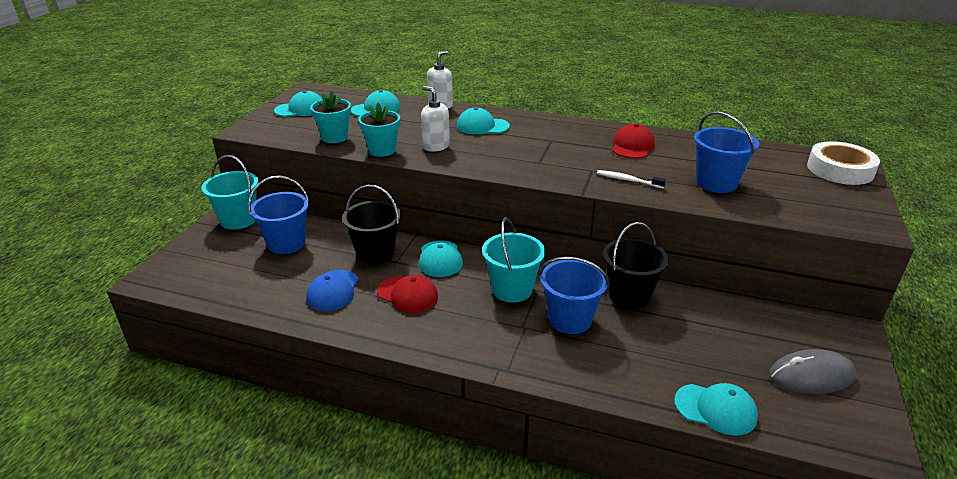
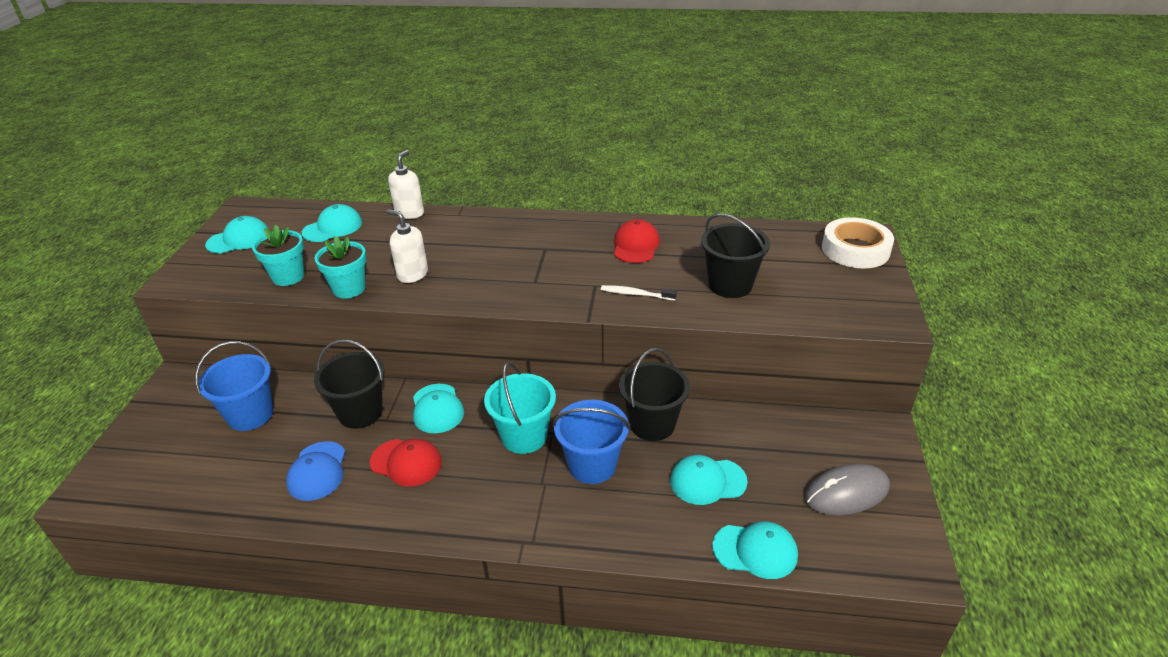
camera: 10 degrees left, 5 degrees up
(238, 220) = (184, 390): turquoise bucket -> none
(482, 126) = (463, 238): turquoise cap -> turquoise cap (707, 481)
(716, 183) = (730, 285): blue bucket -> black bucket

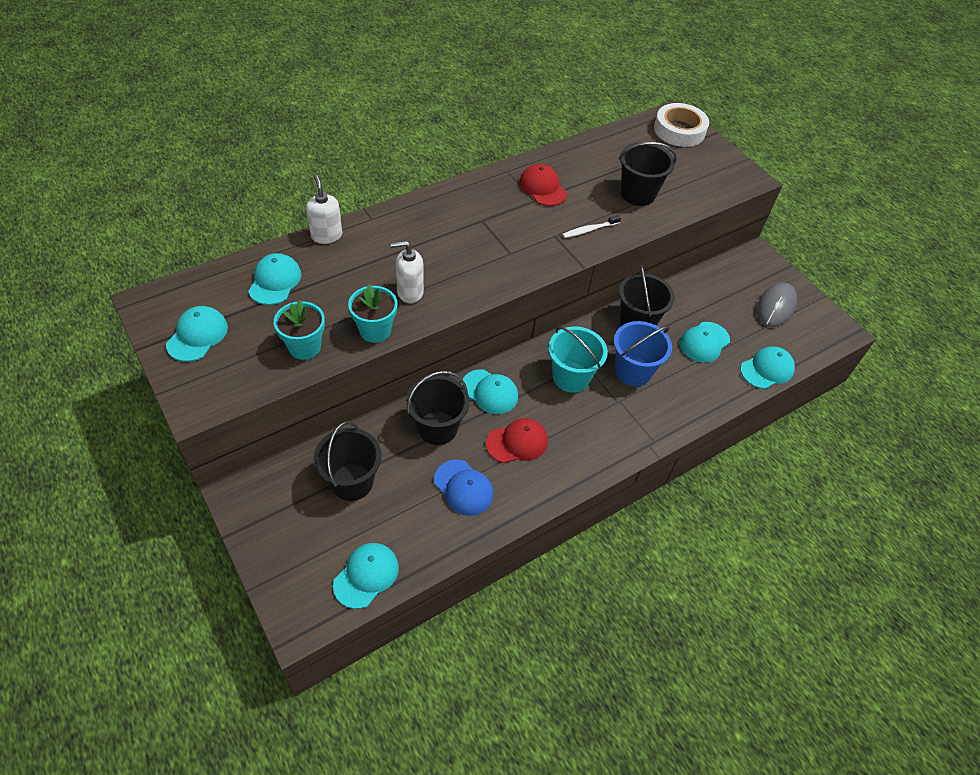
camera: 45 degrees left, 15 degrees up
(166, 489) = (366, 575): none -> turquoise cap
(250, 415) = (352, 482): blue bucket -> black bucket

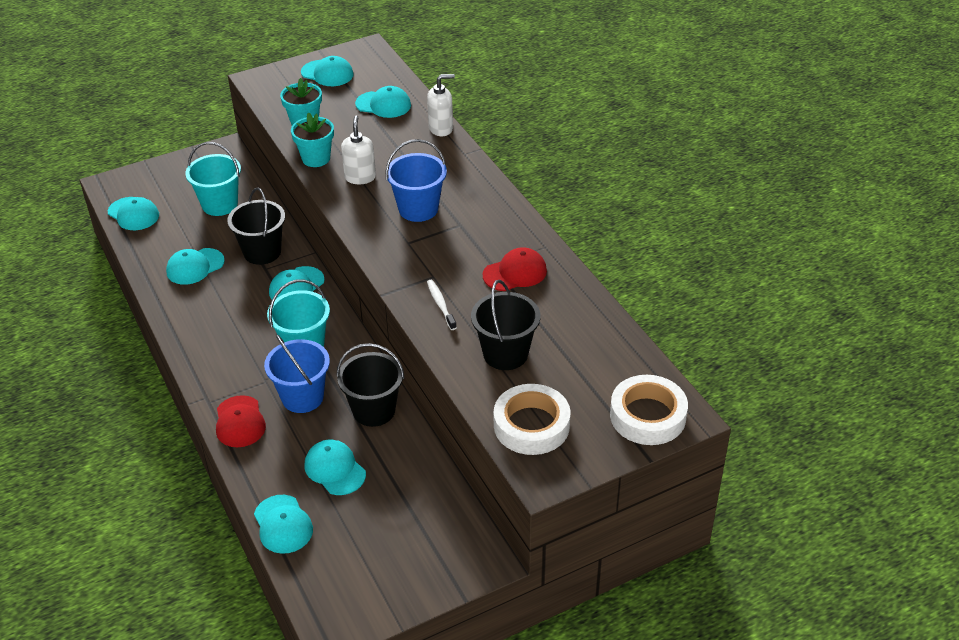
camera: 100 degrees right, 10 degrees down
(352, 482) = (220, 204): black bucket -> turquoise bucket
(460, 248) = (418, 209): none -> blue bucket
(463, 487) = (195, 266): blue cap -> turquoise cap
(517, 442) = (233, 302): red cap -> red cap (240, 422)
(705, 182) = (531, 425): none -> white tape
(775, 307) = (385, 559): grey mouse -> none

